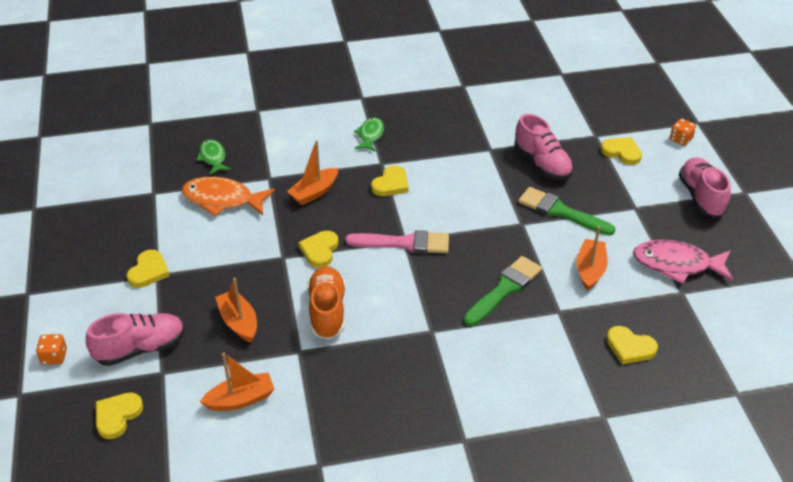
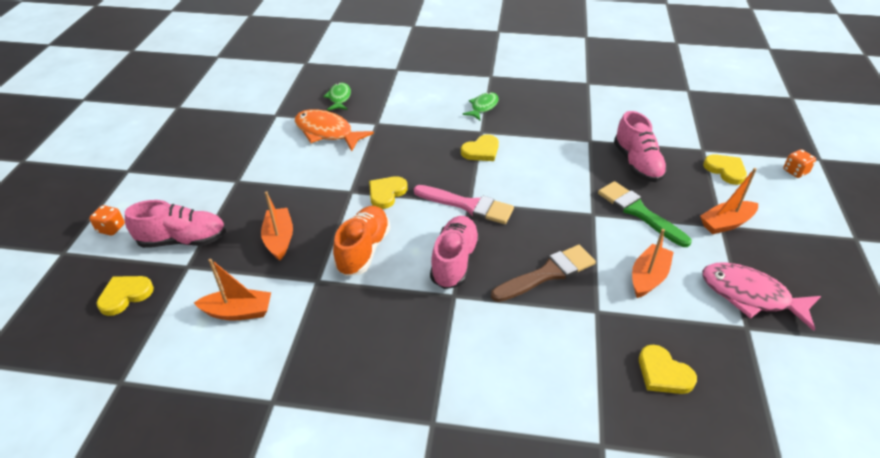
camera: 20 degrees right, 0 degrees up
(148, 271) = (232, 176): yellow heart -> none
(314, 192) = (408, 143): orange boat -> orange boat (726, 223)
(504, 289) = (548, 273): green brush -> brown brush
(701, 197) = (801, 232): pink shoe -> pink shoe (454, 261)

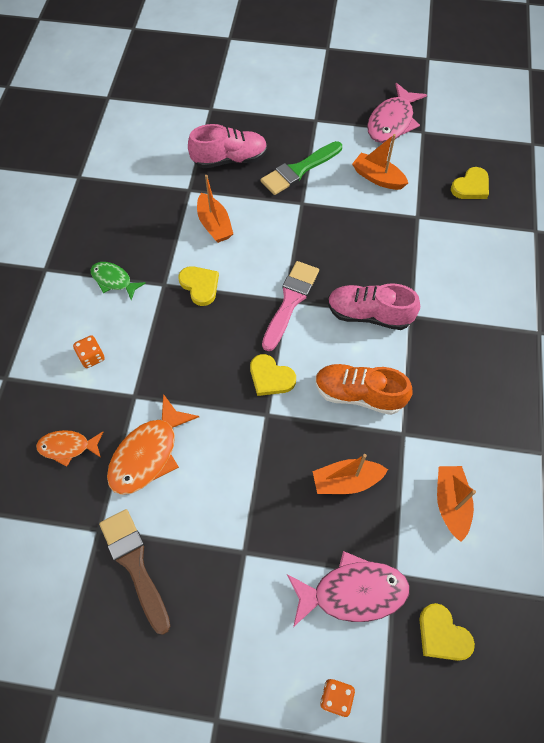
camera: 90 degrees left, 20 degrees up
(183, 240) = (353, 592): pink shoe -> pink fish
(339, 98) = (68, 447): green fish -> orange fish
(548, 273) = (379, 244): brown brush -> brown brush (134, 564)
(725, 170) = (242, 100): yellow heart -> none
(726, 223) = (312, 116): orange boat -> orange boat (214, 225)
(795, 171) = (246, 57): orange dice -> orange dice (92, 357)

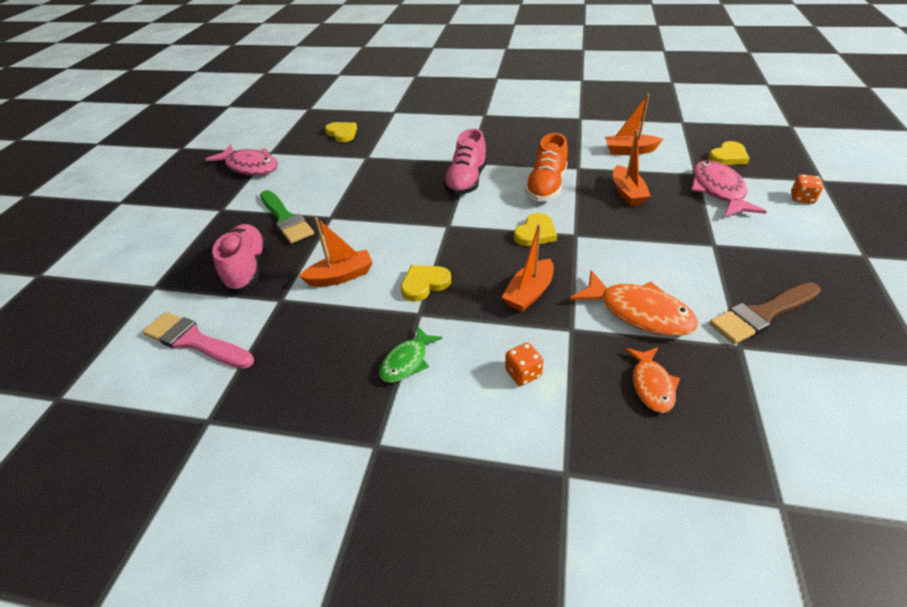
camera: 85 degrees left, 20 degrees down
(290, 301) = (449, 223): pink brush -> pink brush (195, 341)
(378, 178) = (315, 175): orange boat -> orange boat (529, 293)

